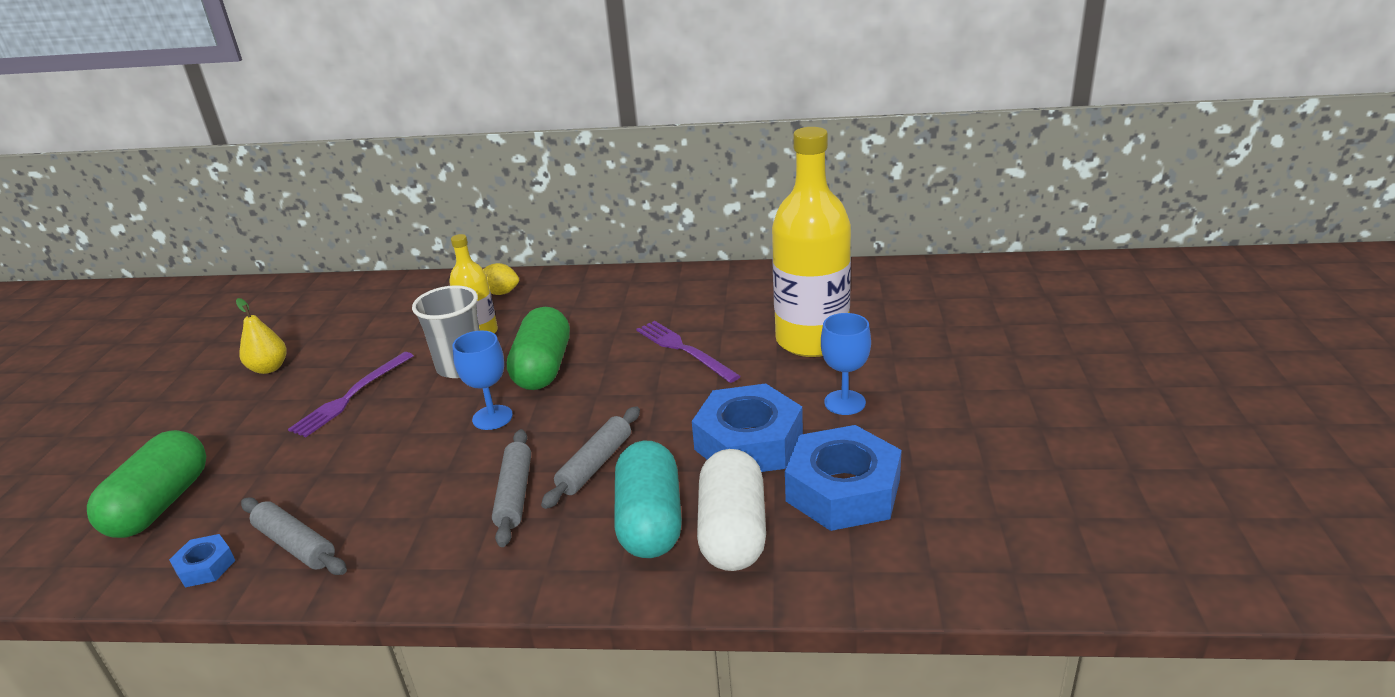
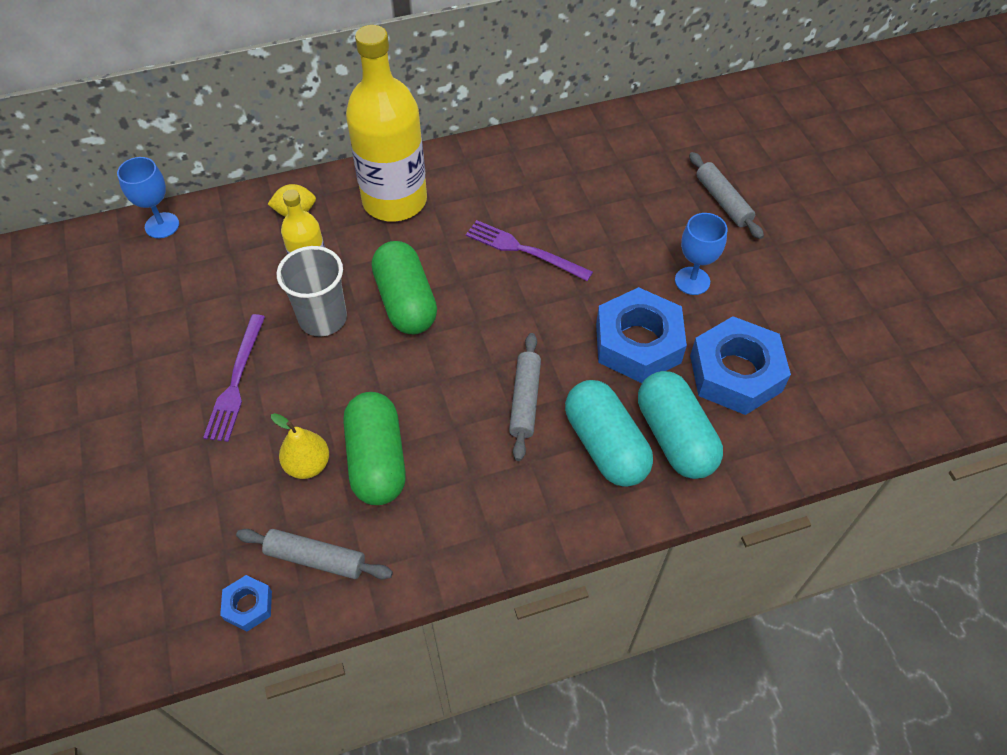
camera: 25 degrees left, 25 degrees up
(160, 504) = (142, 557): green capsule -> green capsule (377, 460)
(269, 368) = (115, 367): yellow pear -> yellow pear (308, 465)
(492, 417) = (397, 372): blue goblet -> blue goblet (162, 225)
(514, 494) = (475, 450): grey rolling pin -> grey rolling pin (722, 201)
(733, 532) = (675, 437): white capsule -> turquoise capsule
(812, 340) = (630, 214): yellow bottle -> yellow bottle (394, 200)

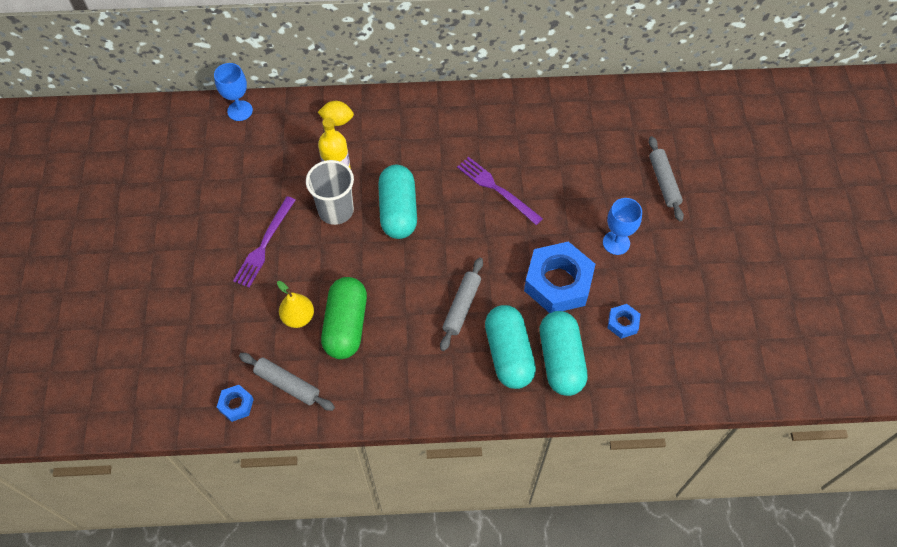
camera: 15 degrees right, 5 degrees up
(394, 200) = (412, 127): yellow bottle -> none
(406, 302) = (398, 211): green capsule -> turquoise capsule
(735, 373) = (623, 323): blue nut -> blue nut, size x0.46

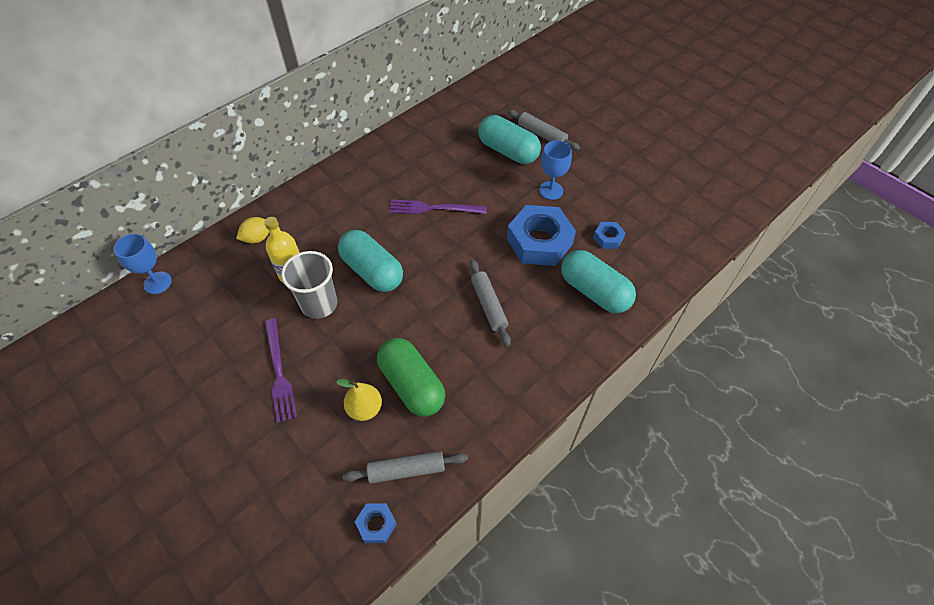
camera: 40 degrees left, 5 degrees down
(508, 354) = (555, 313): turquoise capsule -> turquoise capsule (508, 151)

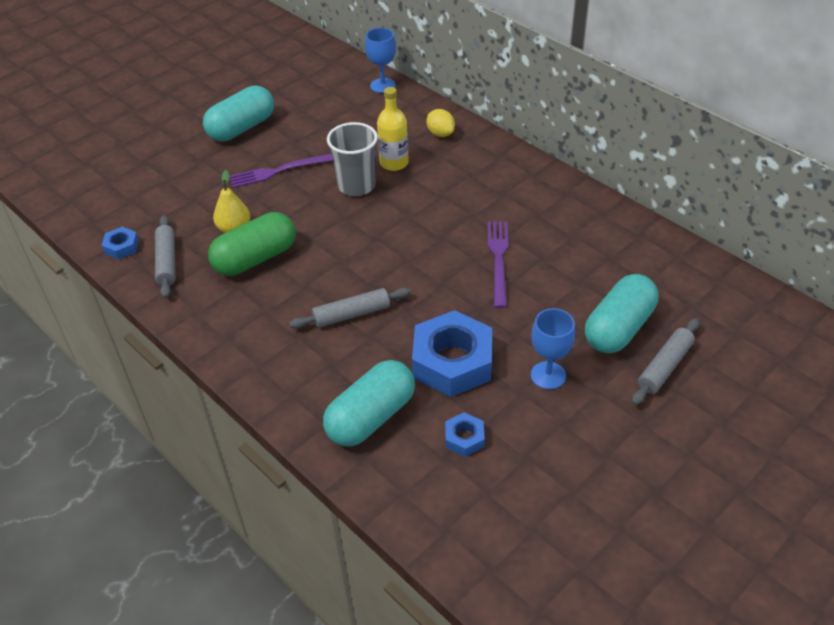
camera: 90 degrees right, 10 degrees down
(372, 271) = (400, 218): turquoise capsule -> turquoise capsule (242, 128)

